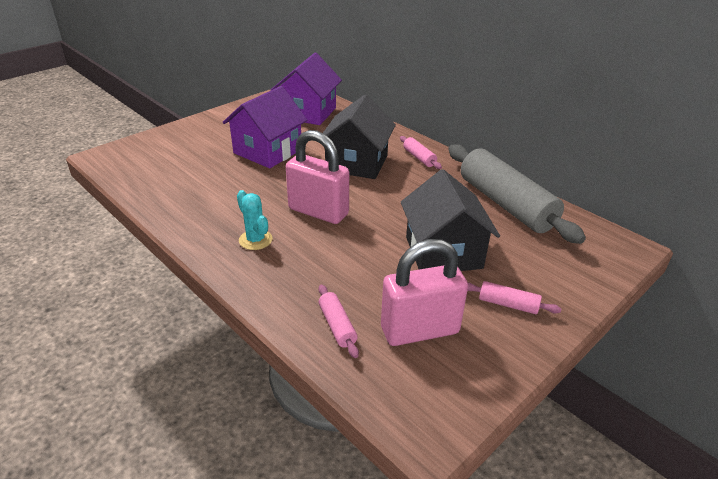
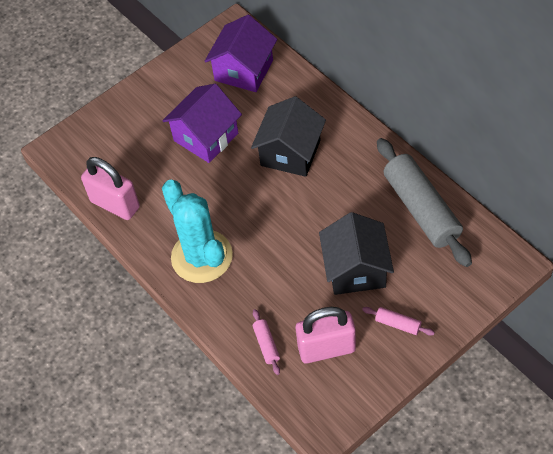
camera: 10 degrees right, 20 degrees up
(255, 240) = (202, 256): turquoise cactus -> turquoise cactus, size x2.24
(318, 212) = (253, 221): pink padlock -> pink padlock (115, 204)
(419, 158) = (351, 143): pink rolling pin -> none

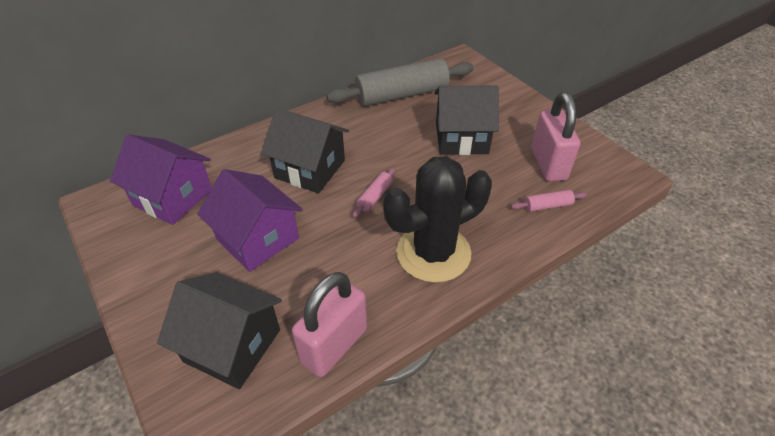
camera: 90 degrees left, 10 degrees down
(113, 148) = (232, 345): none -> black house
(202, 256) = (433, 253): turquoise cactus -> black cactus
(398, 324) = (520, 120): pink rolling pin -> pink rolling pin (375, 196)

